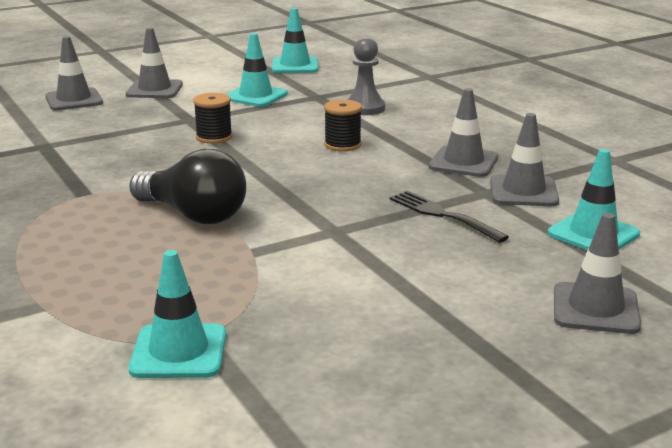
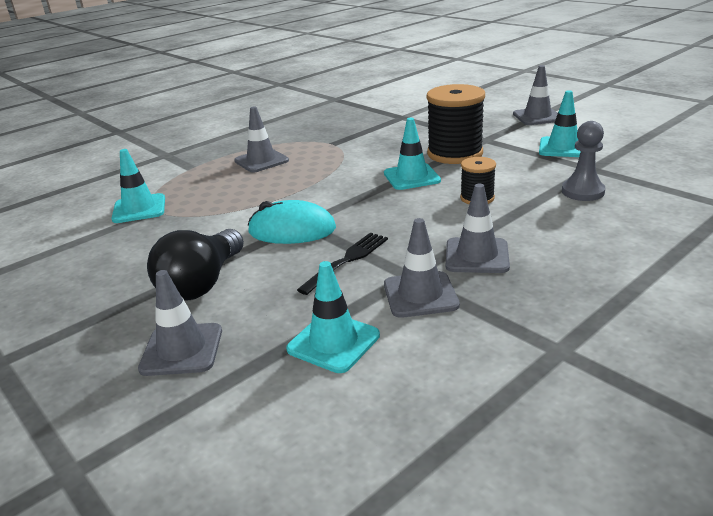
camera: 80 degrees right, 5 degrees up
(74, 100) = (489, 103): grey traffic cone -> grey traffic cone (261, 161)
(193, 215) = (313, 176): black light bulb -> black light bulb (202, 283)
(214, 137) = (455, 153): black spool -> black spool, size x1.91
(295, 66) = (669, 145): turquoise traffic cone -> turquoise traffic cone (411, 177)
(350, 238) = (292, 230): none -> turquoise mouse

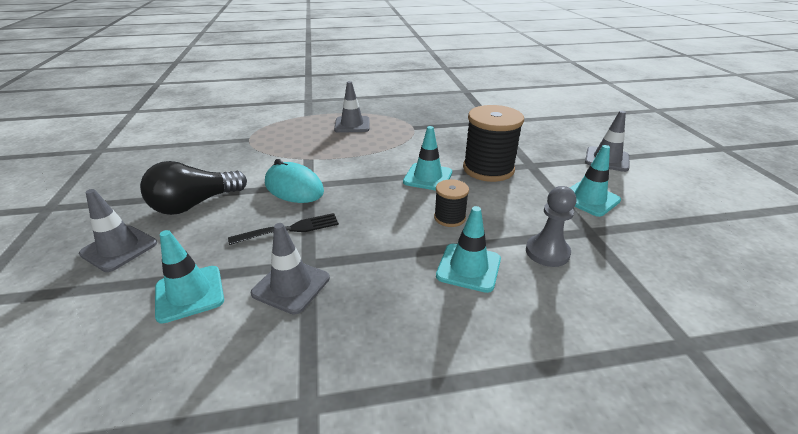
camera: 30 degrees right, 5 degrees up
(139, 209) = (242, 134): turquoise traffic cone -> turquoise traffic cone (468, 267)
(477, 256) = (376, 272): grey traffic cone -> none

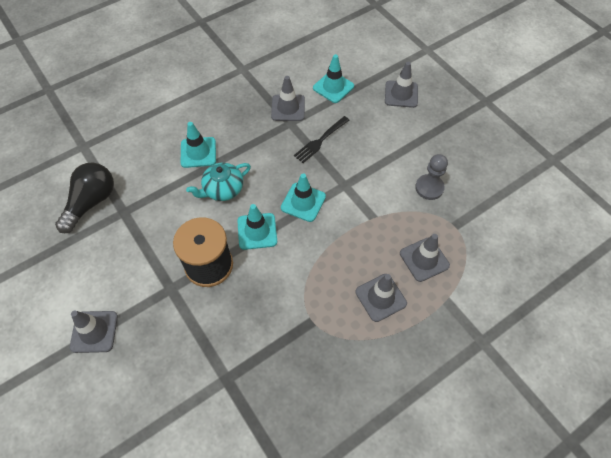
camera: 155 degrees right, 25 degrees up
(195, 204) = (401, 137): black light bulb -> black light bulb (91, 202)
(294, 188) = (352, 177): turquoise mouse -> none
(297, 131) = (424, 259): none -> grey traffic cone
(449, 217) = (222, 189): black spool -> turquoise teapot
(547, 252) = (152, 181): grey pawn -> grey pawn (429, 188)
(589, 199) = (119, 252): turquoise traffic cone -> turquoise traffic cone (303, 202)

